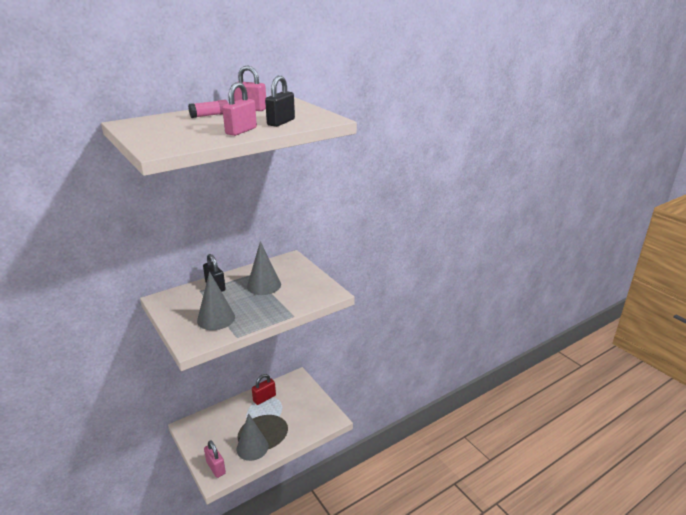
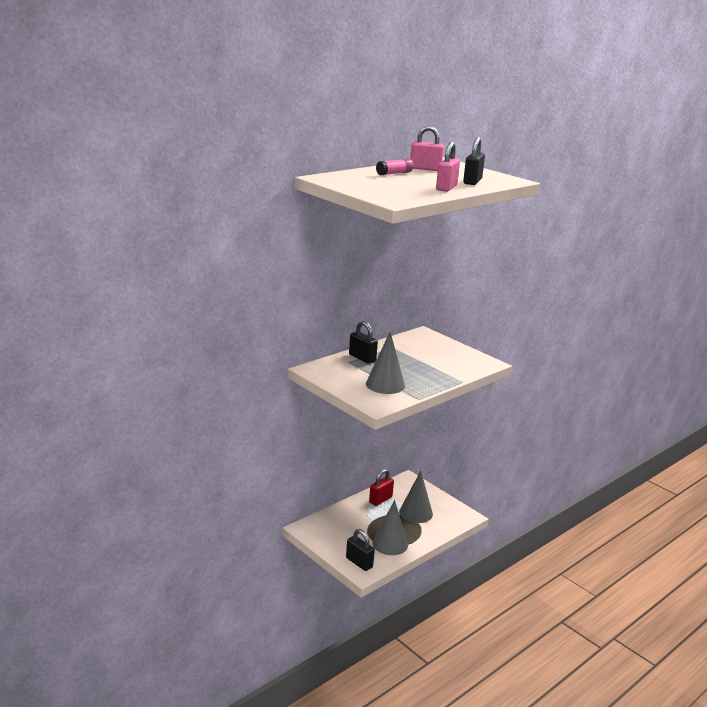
camera: 10 degrees left, 5 degrees down
(216, 467) = (359, 563): pink padlock -> black padlock
(264, 285) = (413, 357): grey cone -> grey cone (416, 513)

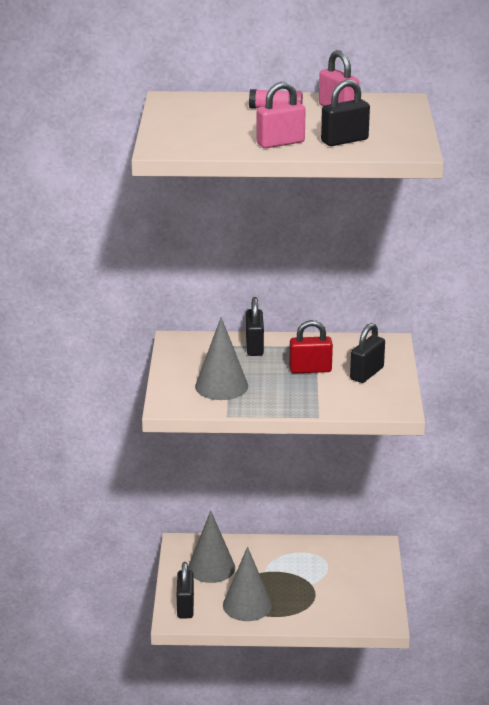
camera: 45 degrees right, 5 degrees up
(380, 500) = (309, 554): red padlock -> red padlock (310, 369)
(416, 513) = (328, 587): grey cone -> grey cone (211, 567)
(443, 352) = (366, 373): none -> black padlock

